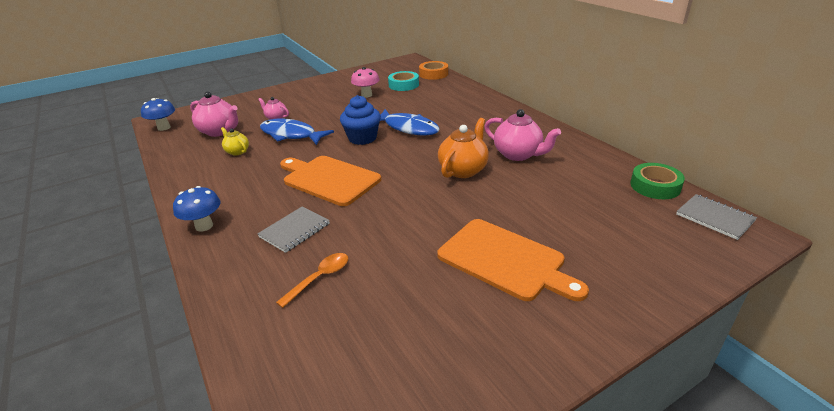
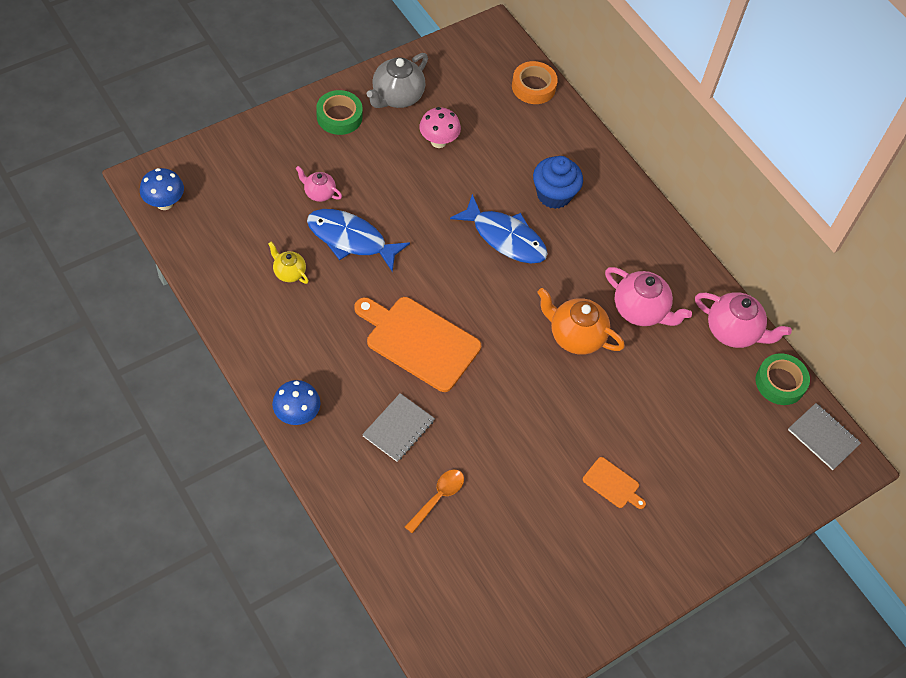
camera: 10 degrees left, 25 degrees up
(219, 131) = (249, 221): pink teapot -> pink teapot (733, 331)
(302, 91) = (339, 116): none -> green tape
(343, 82) = (397, 97): none -> grey teapot
(362, 138) = (447, 256): blue cupcake -> blue cupcake (554, 195)
(403, 85) = (490, 116): turquoise tape -> none
(463, 170) = (575, 336): orange teapot -> orange teapot turned 90 degrees counterclockwise
(505, 260) = (613, 484): orange cutting board -> orange cutting board, size x0.47

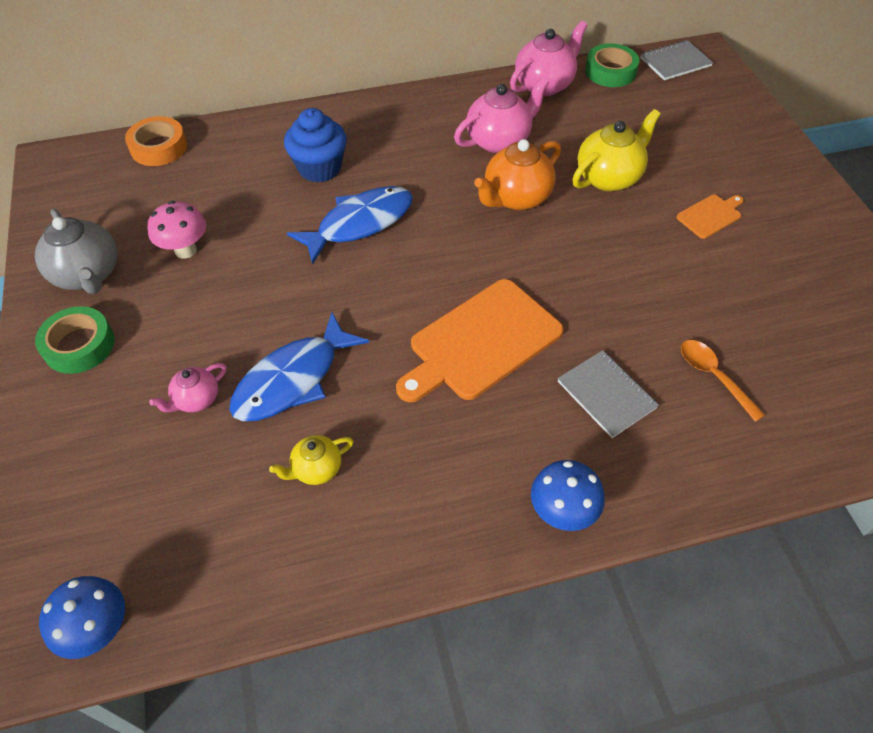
camera: 65 degrees left, 5 degrees down
(629, 400) = (609, 177): none -> yellow teapot

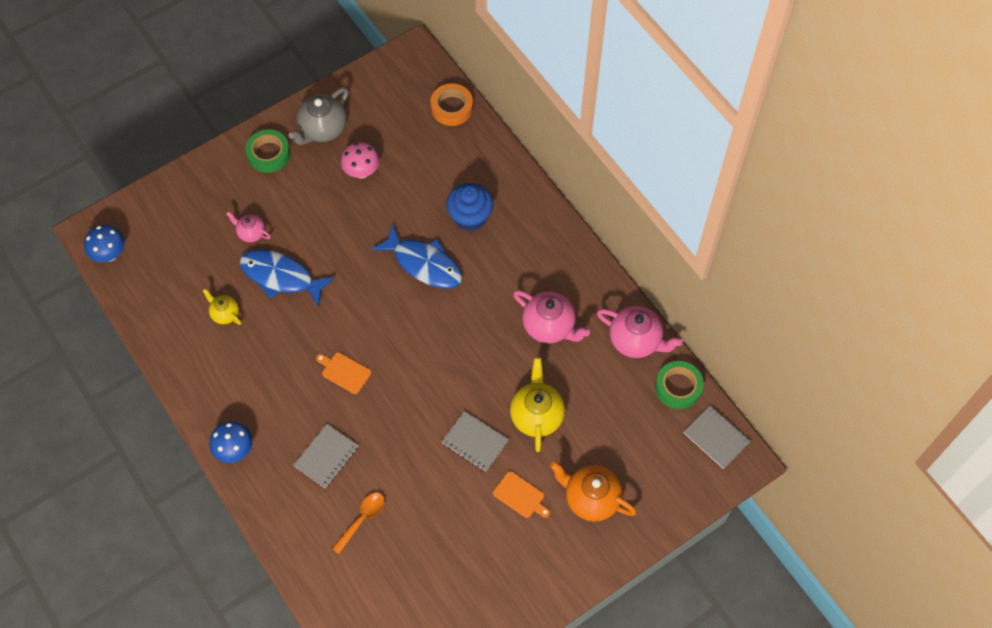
camera: 70 degrees right, 10 degrees up
(481, 342) = (344, 372): orange cutting board -> orange cutting board, size x0.47
(516, 198) = (488, 356): orange teapot -> orange teapot (591, 498)
(609, 177) = (536, 415): yellow teapot -> yellow teapot turned 120 degrees counterclockwise
(628, 237) = (474, 442): none -> grey notebook

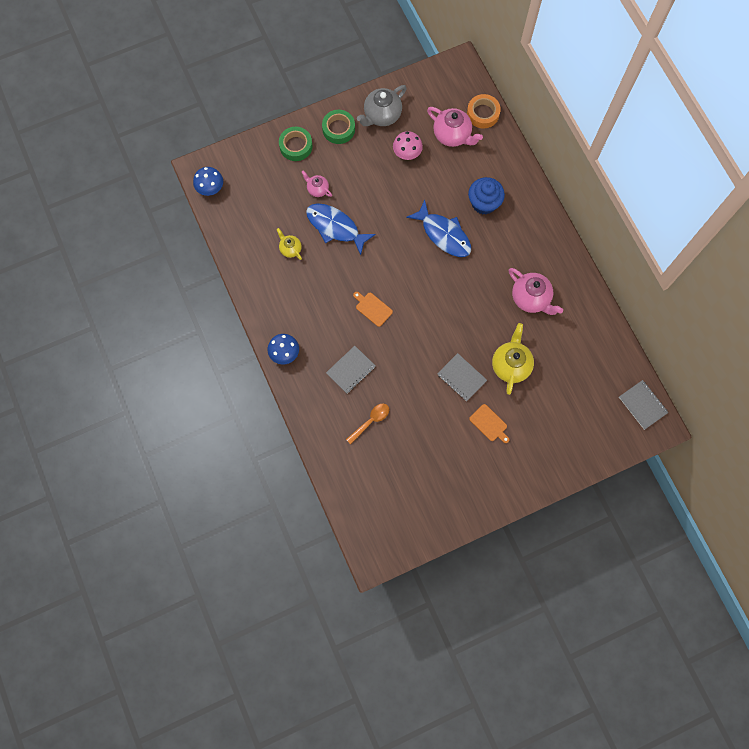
camera: 10 degrees right, 10 degrees up
(591, 498) = (541, 434): orange teapot -> none
(636, 340) = (594, 320): pink teapot -> pink teapot (452, 135)
(678, 387) = (620, 362): green tape -> green tape (296, 146)

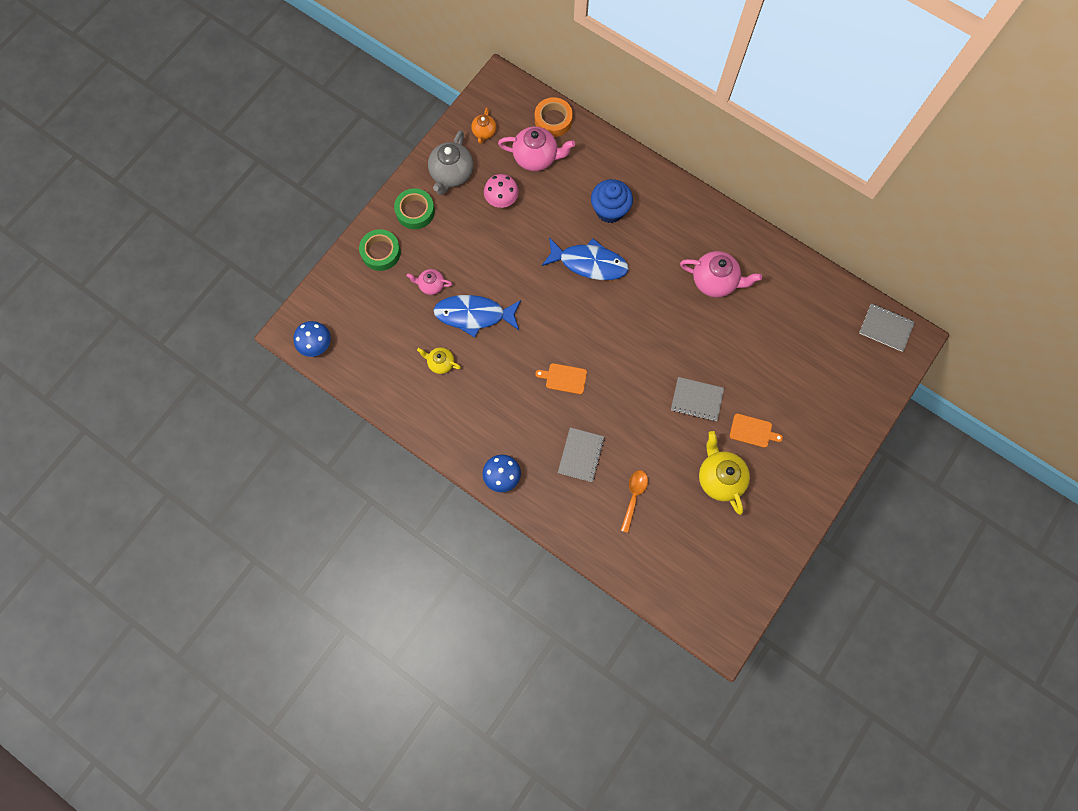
camera: 30 degrees left, 0 degrees up
(425, 97) = (484, 133): none -> orange teapot
(510, 365) = (736, 359): yellow teapot -> yellow teapot (719, 478)

